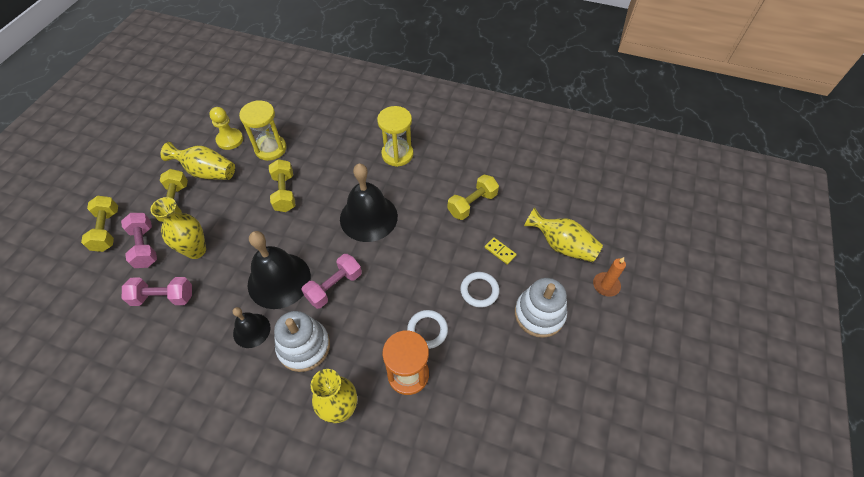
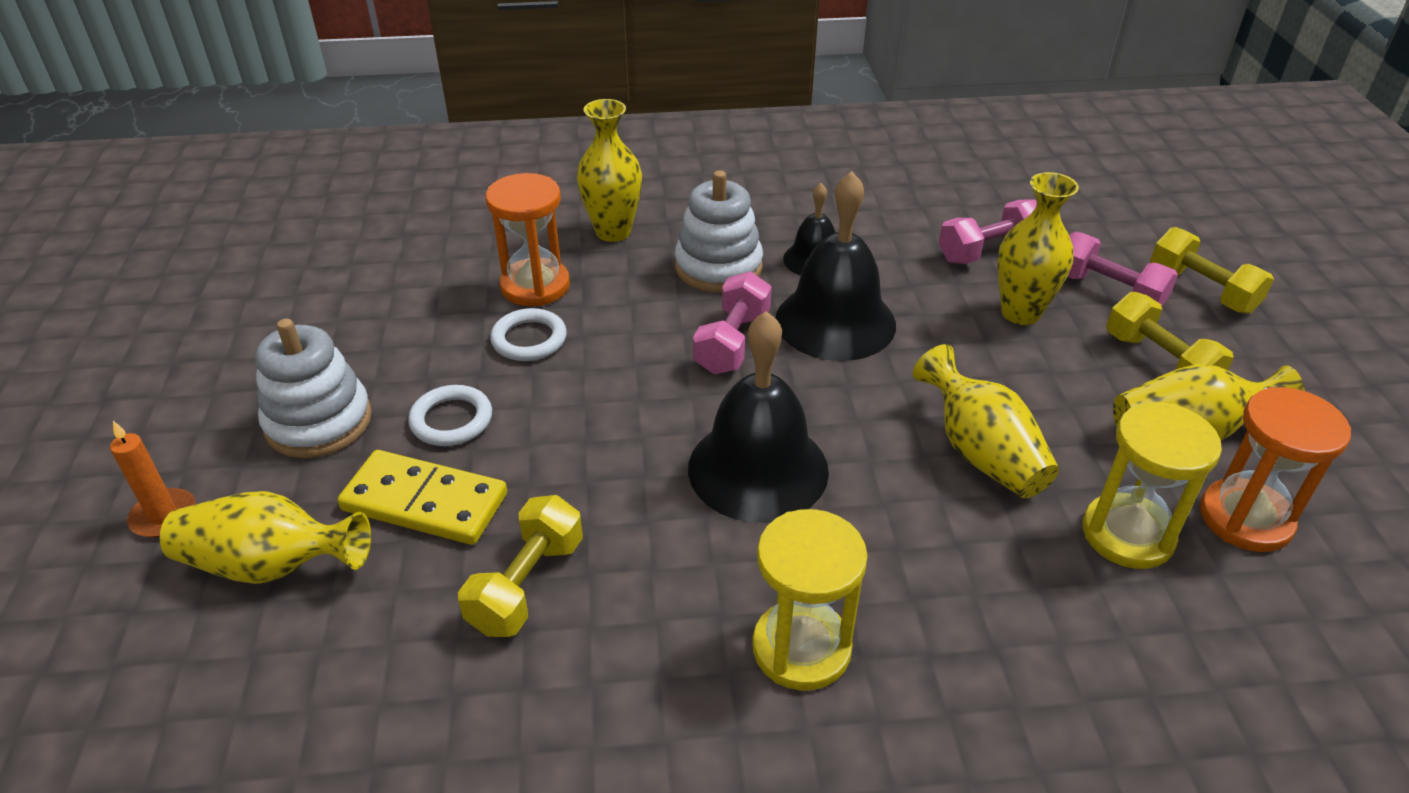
camera: 155 degrees right, 15 degrees down
(230, 140) = (1245, 518): yellow pawn -> orange hourglass
(285, 193) = (980, 452): yellow dumbbell -> yellow vase
(500, 251) = (425, 502): yellow domino -> yellow domino, size x2.10

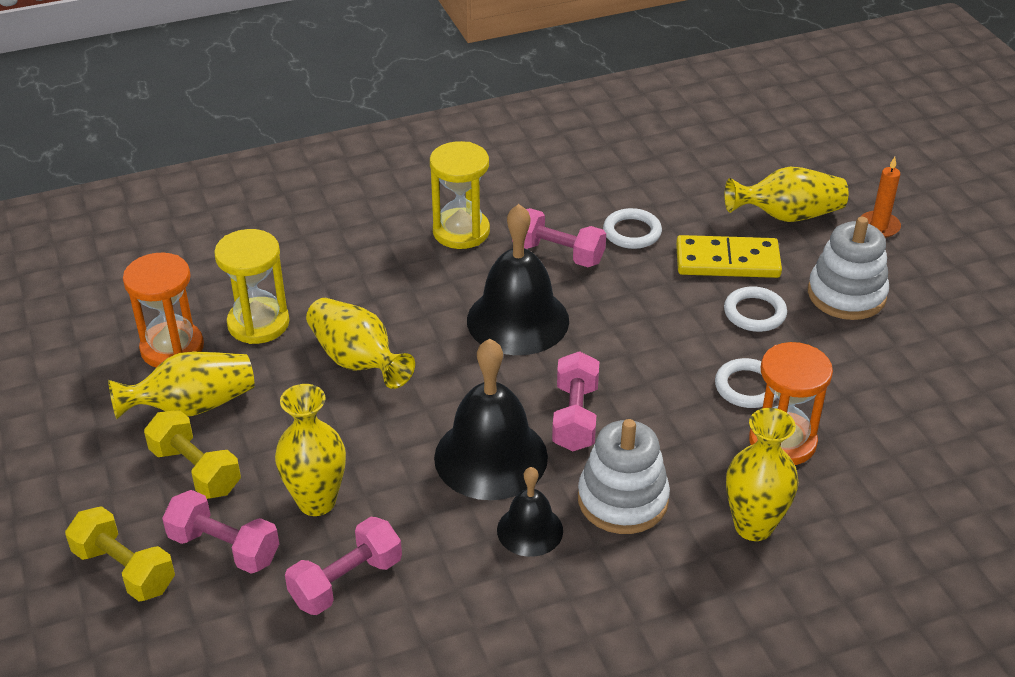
camera: 165 degrees right, 0 degrees up
(526, 585) = (632, 232): yellow dumbbell -> white ring
(660, 567) = (558, 254): none -> pink dumbbell

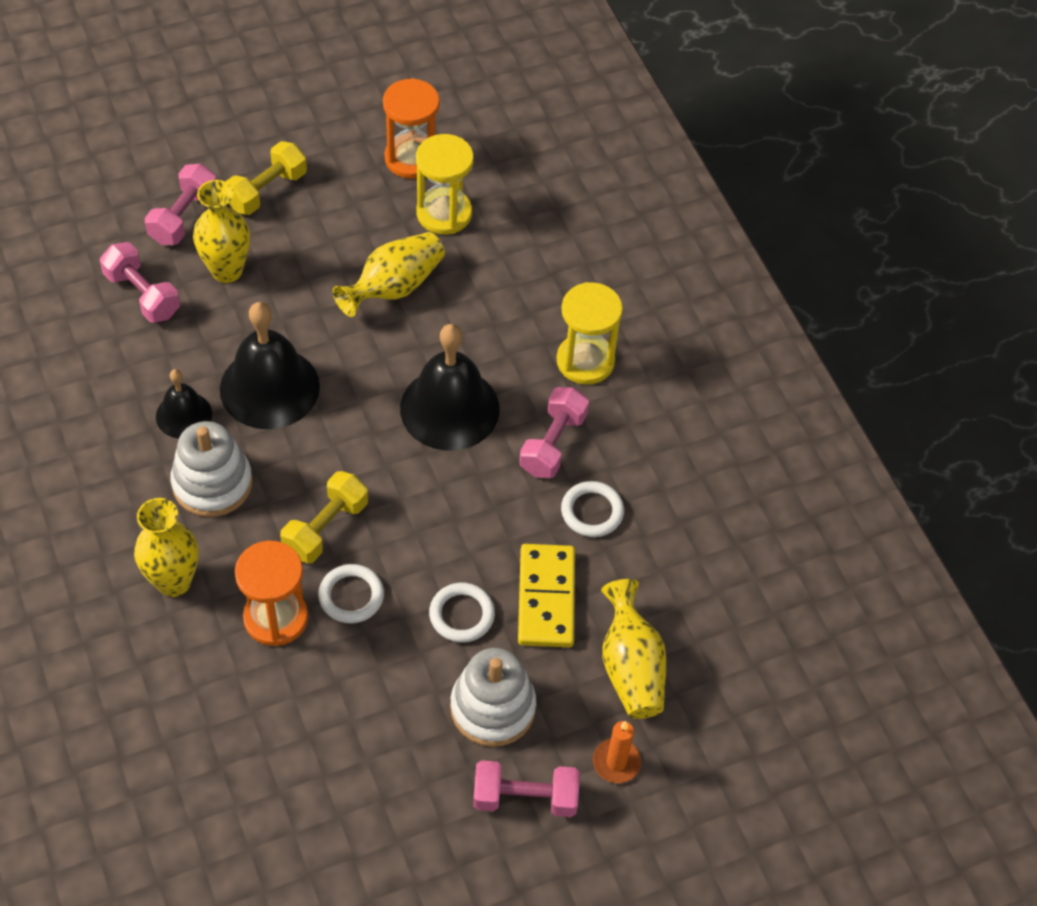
camera: 85 degrees right, 15 degrees up
(125, 569) = (168, 161): yellow dumbbell -> yellow dumbbell (326, 528)
(192, 406) = (340, 180): yellow vase -> none
(575, 417) = (315, 451): pink dumbbell -> pink dumbbell (525, 797)

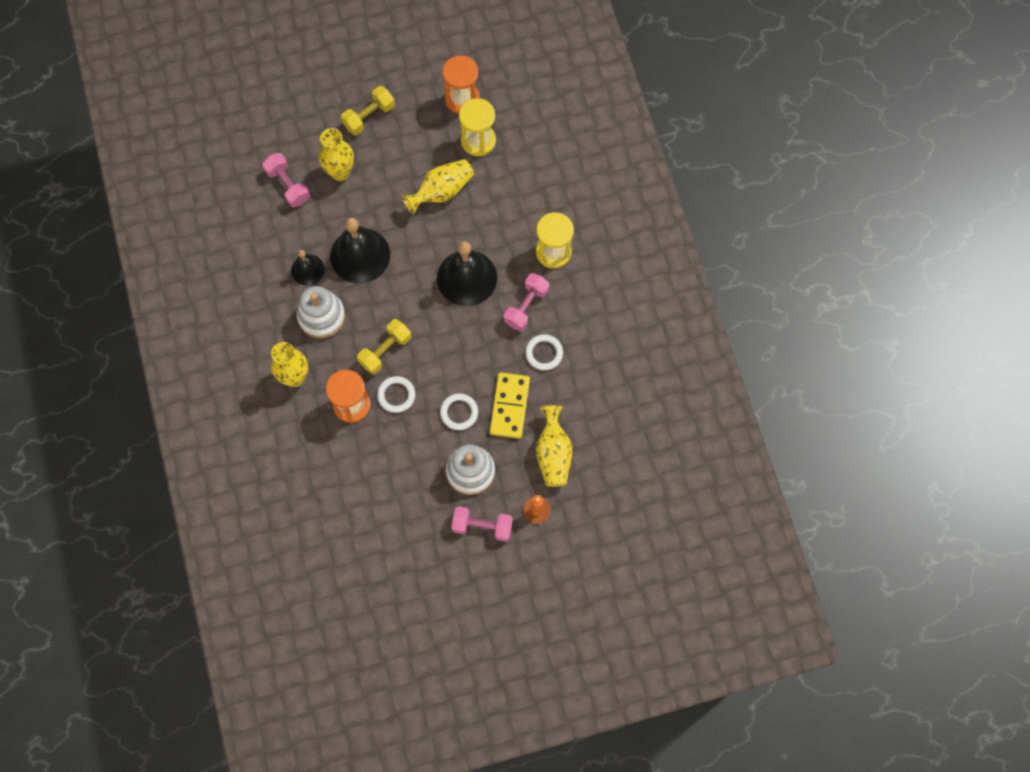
camera: 10 degrees right, 15 degrees up
(183, 217) = (316, 132): pink dumbbell -> none

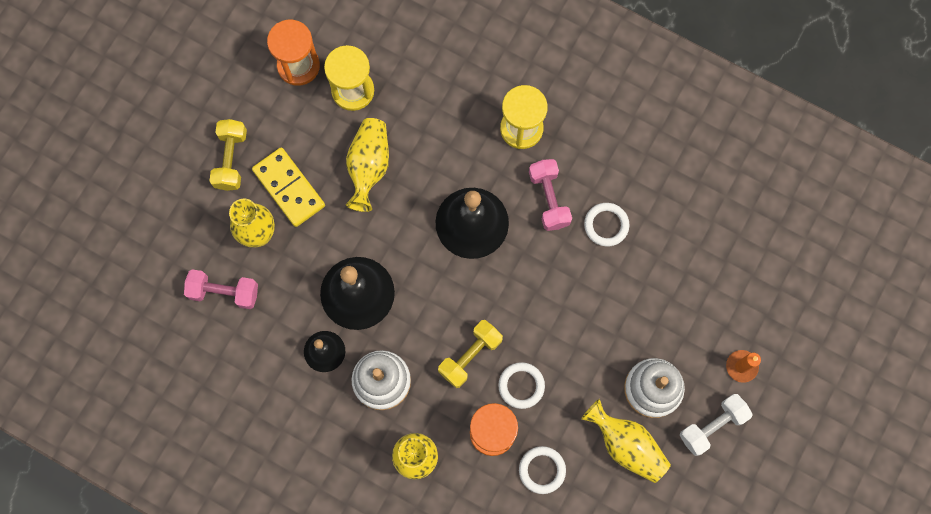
camera: 45 degrees left, 5 degrees up
(385, 351) = (470, 356): yellow dumbbell -> yellow dumbbell turned 45 degrees clockwise
(459, 412) = (590, 347): white ring -> white ring (542, 470)
(482, 526) = (712, 426): pink dumbbell -> white dumbbell
(509, 406) = (626, 300): yellow domino -> yellow domino (289, 188)
(553, 454) = (704, 304): yellow vase -> yellow vase (626, 445)

